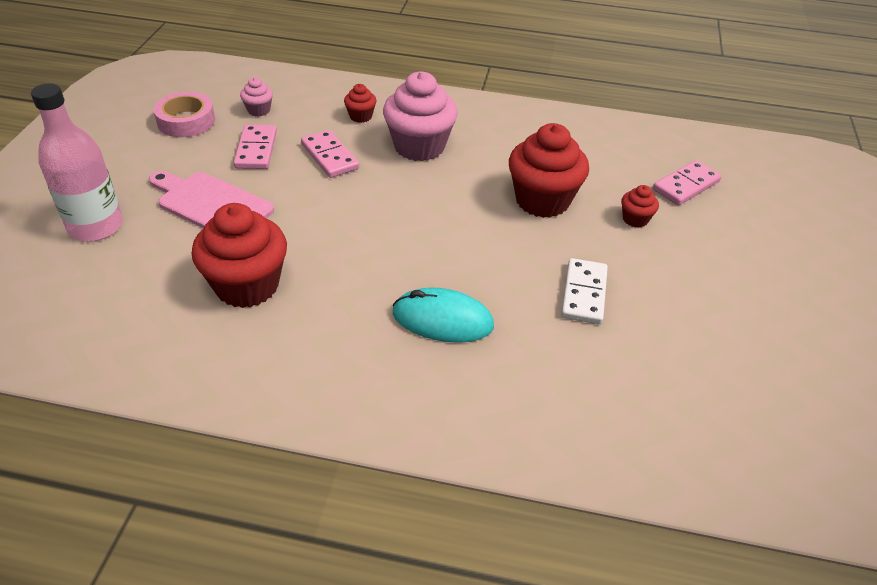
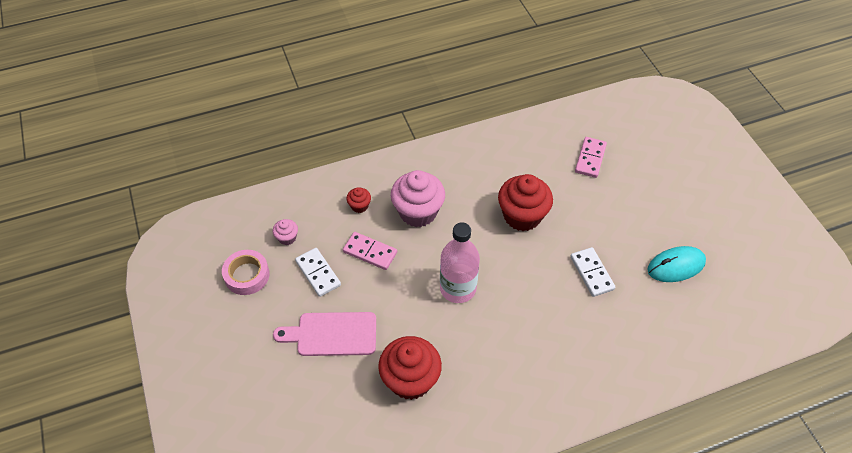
camera: 30 degrees left, 10 degrees up
(96, 226) = (276, 395): pink bottle -> pink bottle (458, 288)
(256, 149) = (318, 273): pink domino -> white domino
(442, 320) = (534, 336): turquoise mouse -> turquoise mouse (676, 266)
(635, 219) = (581, 201): red cupcake -> none

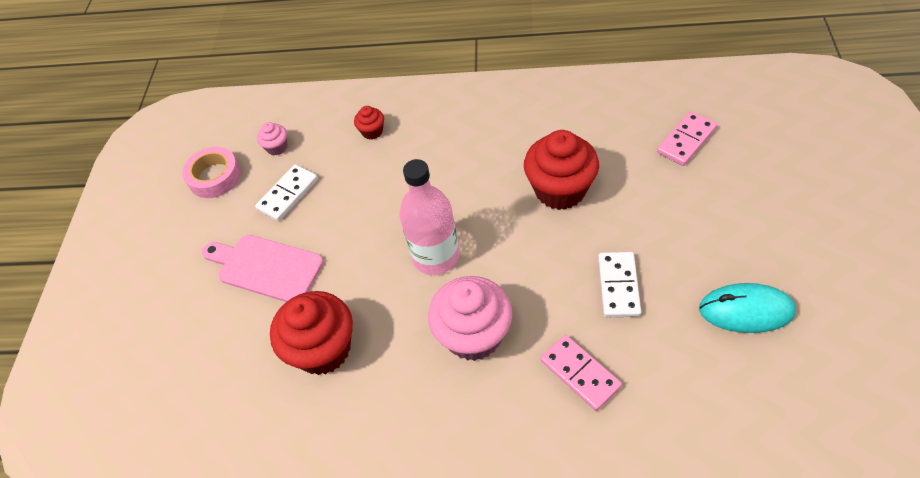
camera: 30 degrees right, 0 degrees up
(318, 273) = (288, 194): white domino -> white domino turned 45 degrees clockwise
(370, 252) = (356, 186): pink domino -> pink domino (580, 373)
(418, 212) = (435, 154): pink cupcake -> pink cupcake (473, 335)

